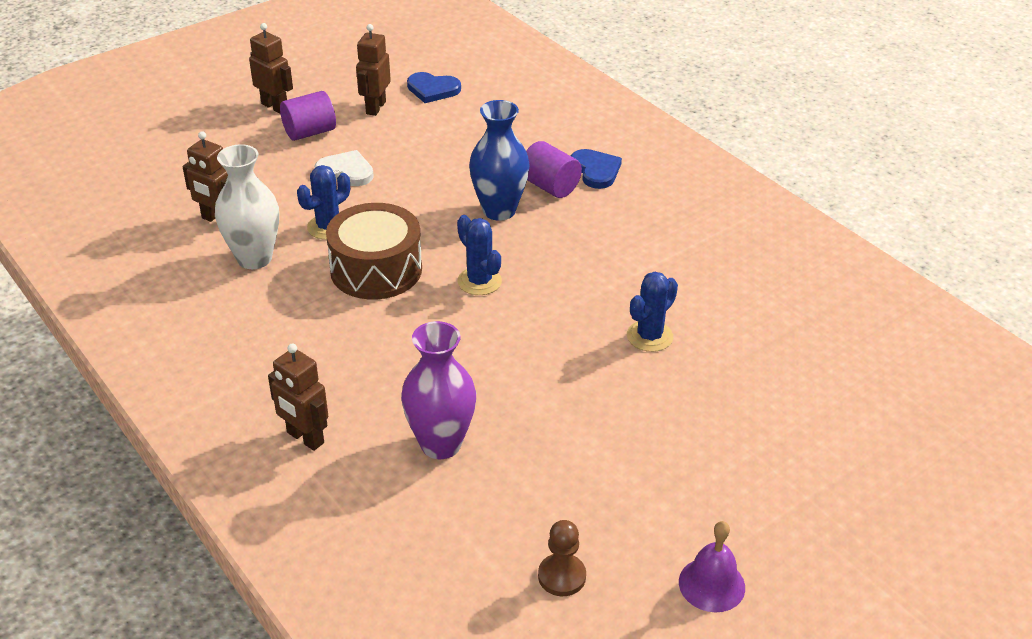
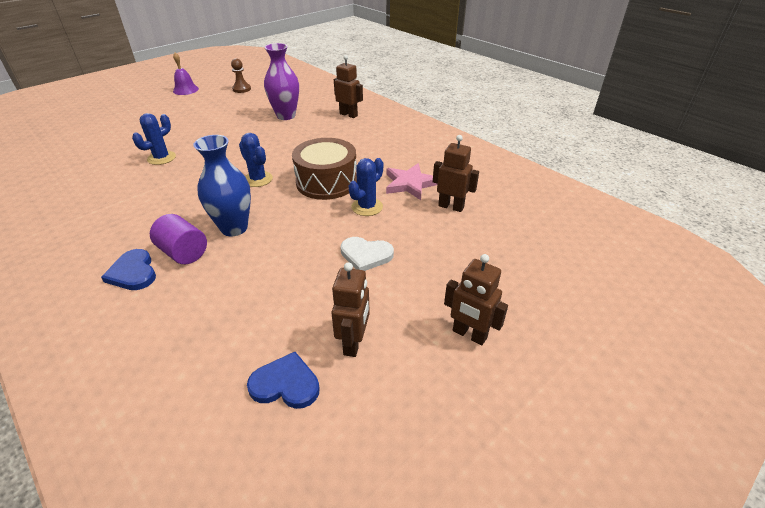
camera: 175 degrees right, 0 degrees up
(254, 258) = (410, 184): white vase -> pink star
(309, 132) = (415, 299): purple cylinder -> none

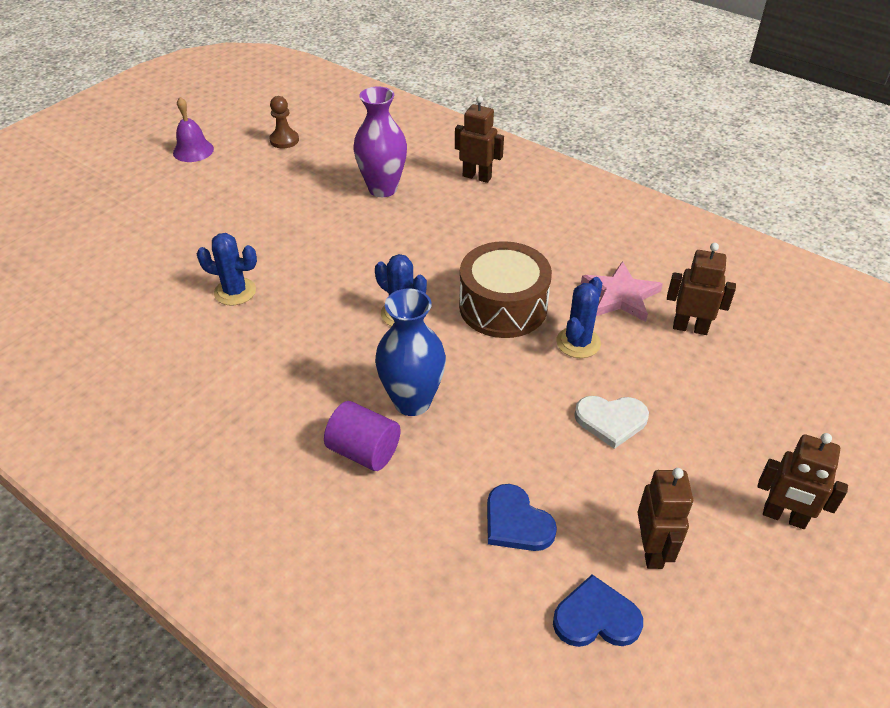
camera: 10 degrees left, 5 degrees up
(133, 272) = (312, 492): blue heart -> blue heart (516, 522)
(161, 158) = (235, 292): blue cactus -> blue cactus turned 75 degrees clockwise

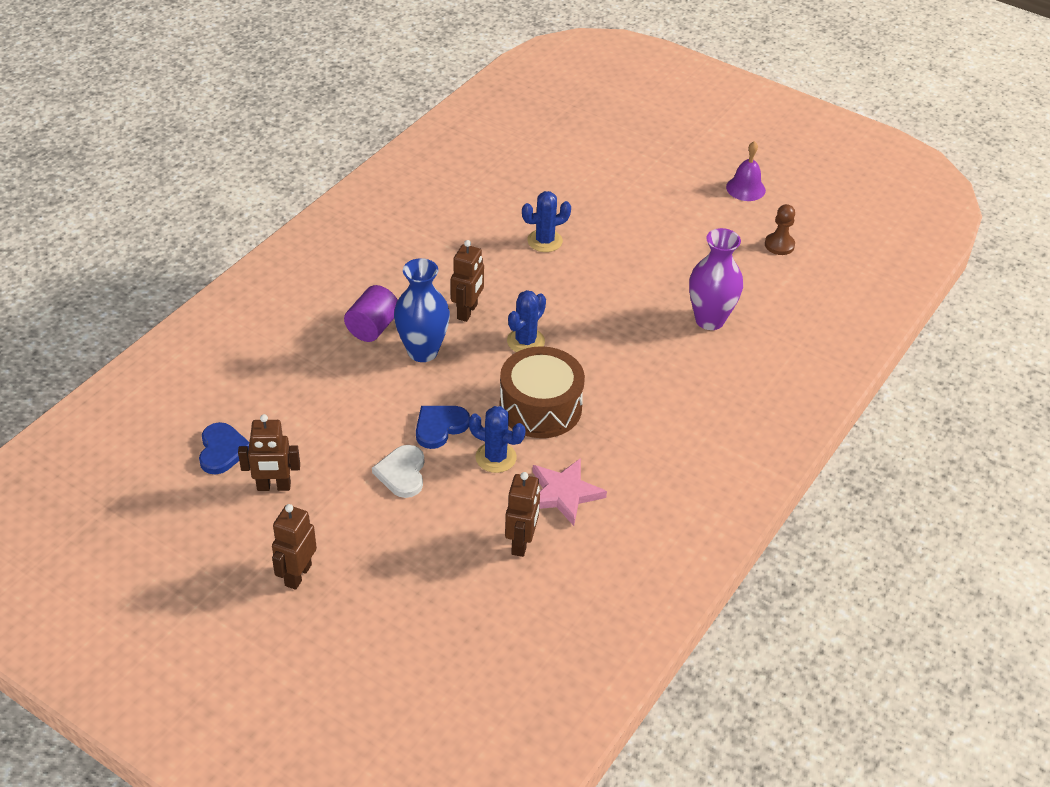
camera: 85 degrees right, 0 degrees up
(235, 292) = (544, 241): blue cactus -> blue cactus turned 60 degrees clockwise
(477, 177) = (746, 390): brown robot -> brown robot (467, 311)
(516, 522) = (304, 411): blue heart -> blue heart (440, 427)

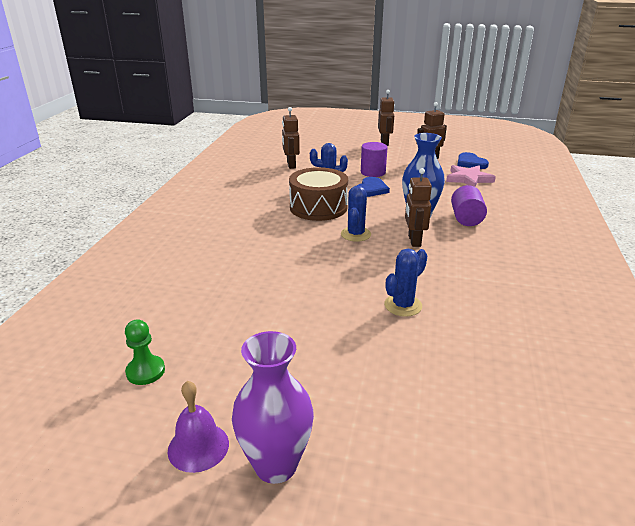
camera: 160 degrees right, 15 degrees down
(402, 473) = (373, 172): white heart -> purple cylinder
(564, 493) = (279, 181): pink star -> pink star (468, 179)
(709, 320) = (214, 280): purple vase -> purple vase (275, 465)
(779, 245) = (145, 371): brown pawn -> green pawn

